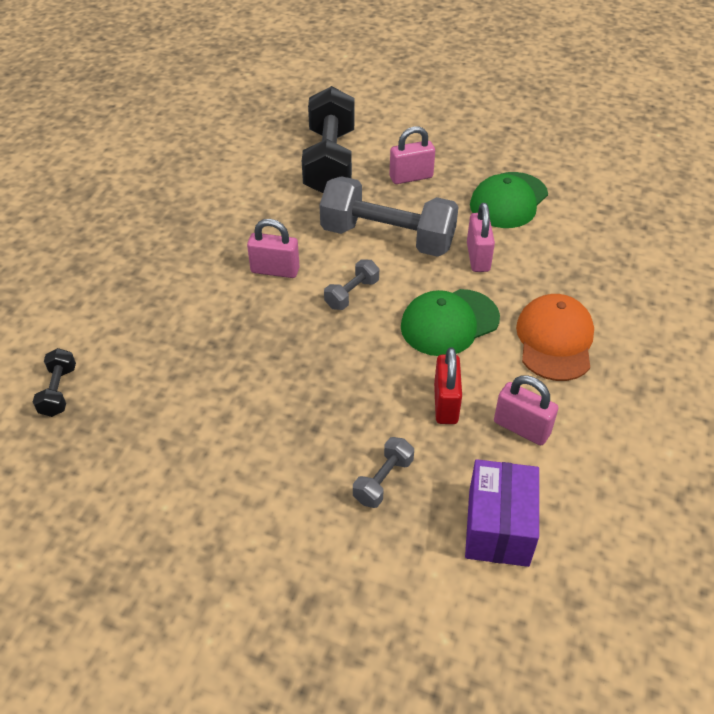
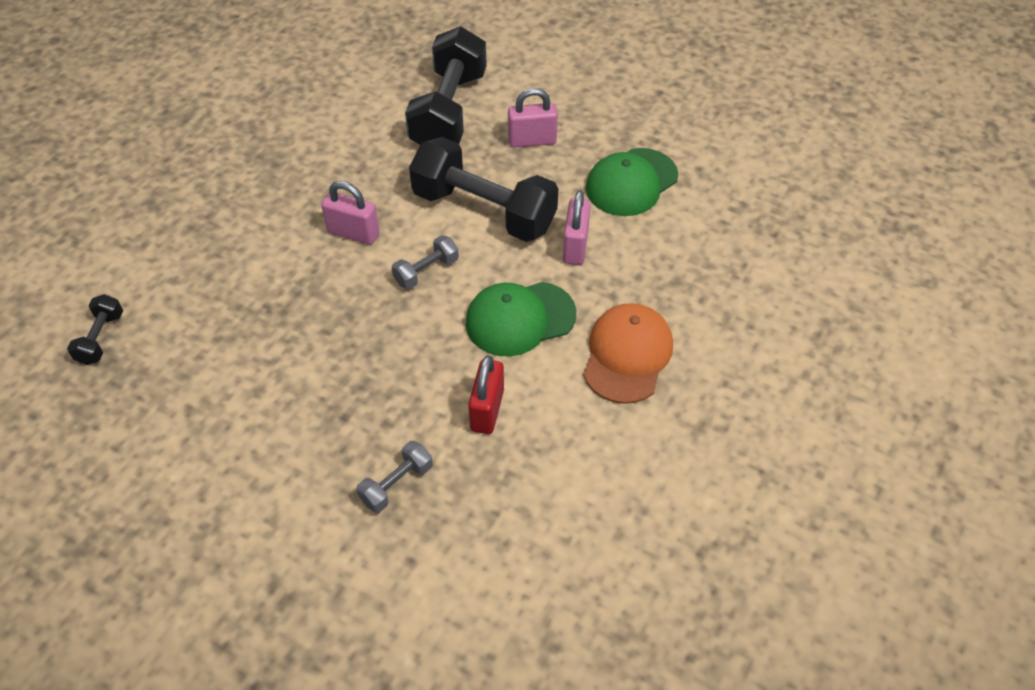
camera: 10 degrees right, 5 degrees up
(387, 238) = (484, 211): grey dumbbell -> black dumbbell
(498, 527) = (499, 553): purple box -> none
(521, 428) = (558, 449): pink padlock -> none

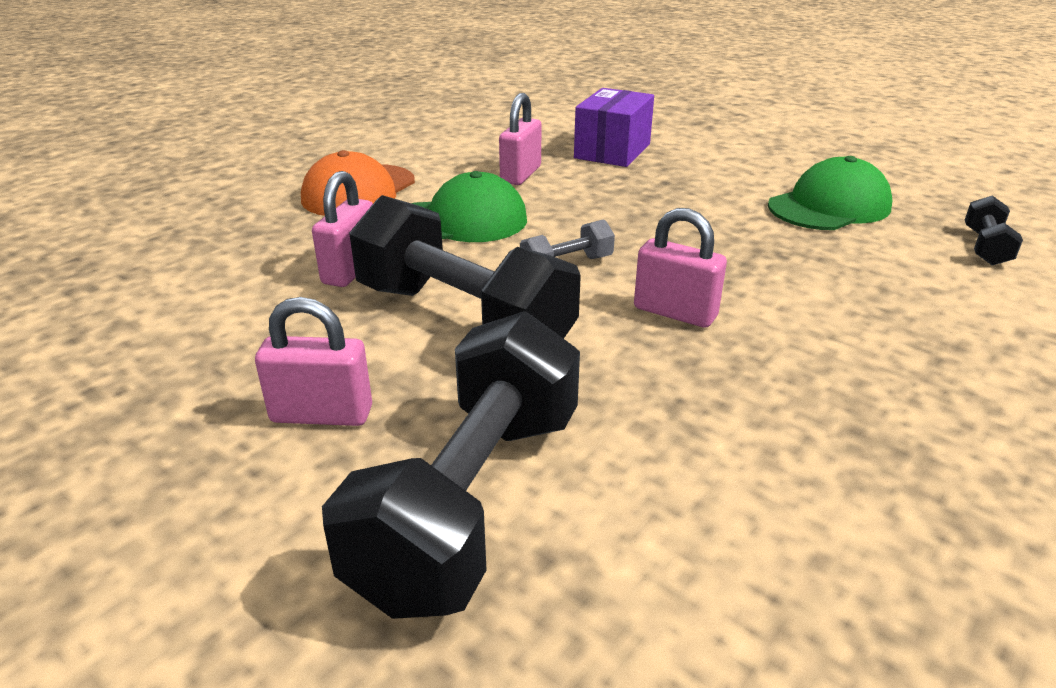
camera: 170 degrees left, 20 degrees down
(396, 484) = (612, 151): grey dumbbell -> purple box
(487, 410) = (521, 175): red padlock -> pink padlock
(631, 182) = (202, 331): green cap -> green cap (829, 206)

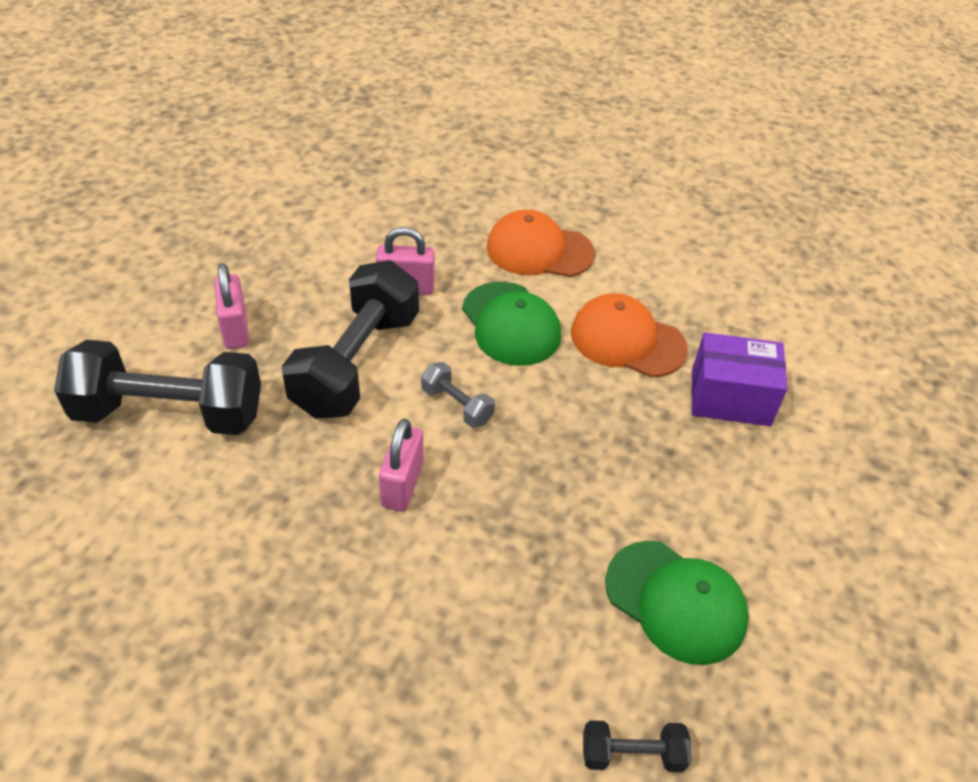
camera: 70 degrees right, 15 degrees up
(521, 175) = (627, 340): pink padlock -> orange cap

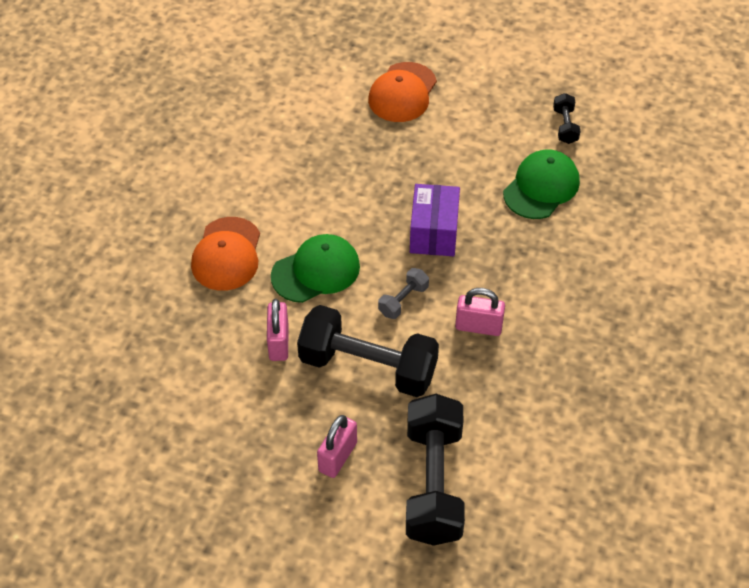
camera: 90 degrees left, 5 degrees up
(235, 329) = (337, 457): pink padlock -> pink padlock turned 45 degrees counterclockwise
(627, 340) = (327, 201): orange cap -> orange cap (402, 93)
(632, 754) = (636, 211): black dumbbell -> black dumbbell (565, 126)
(730, 398) = (378, 148): purple box -> purple box (434, 233)

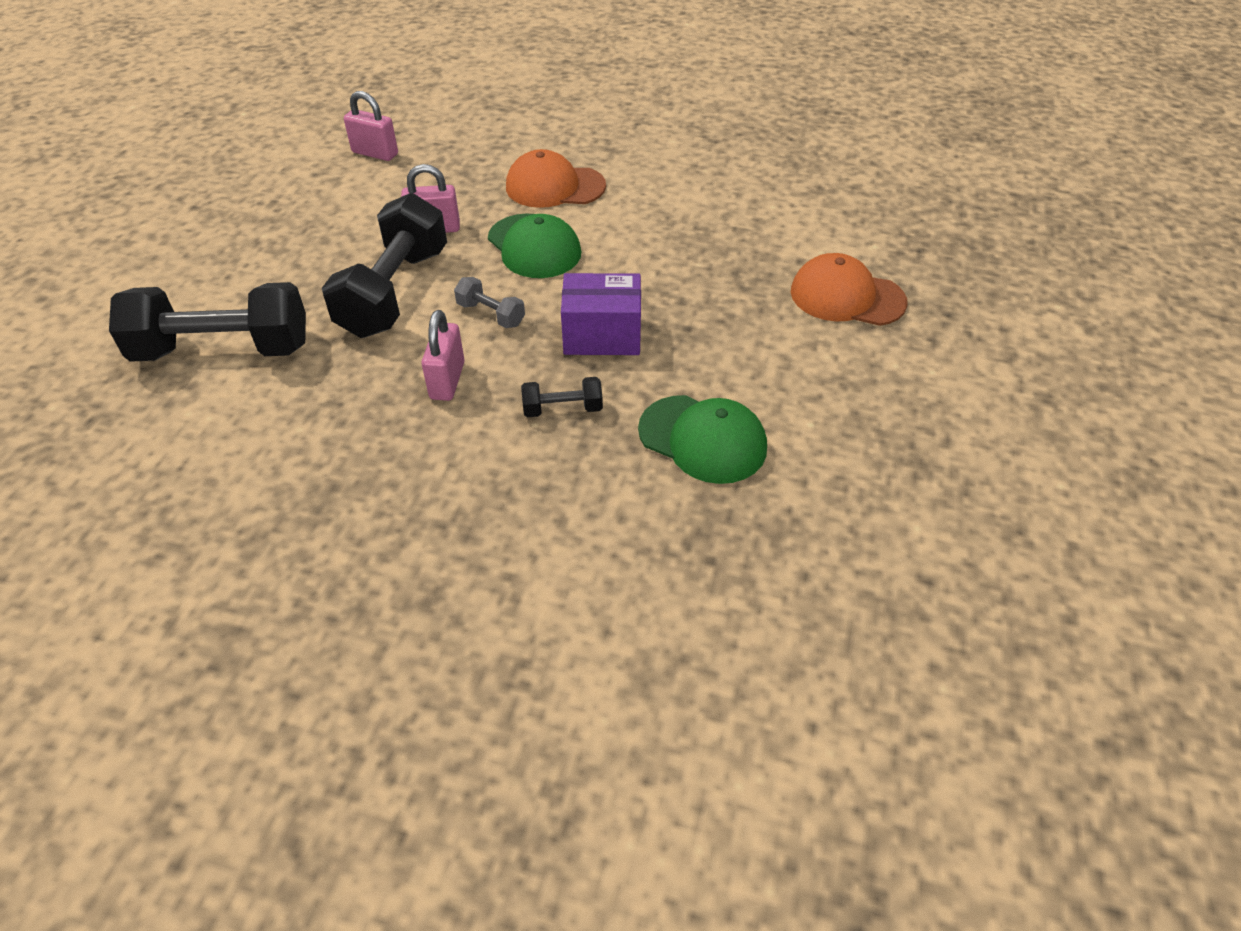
camera: 85 degrees right, 5 degrees down
(337, 457) = (277, 278): pink padlock -> pink padlock (375, 153)
(565, 126) = (838, 466): black dumbbell -> black dumbbell (562, 409)

